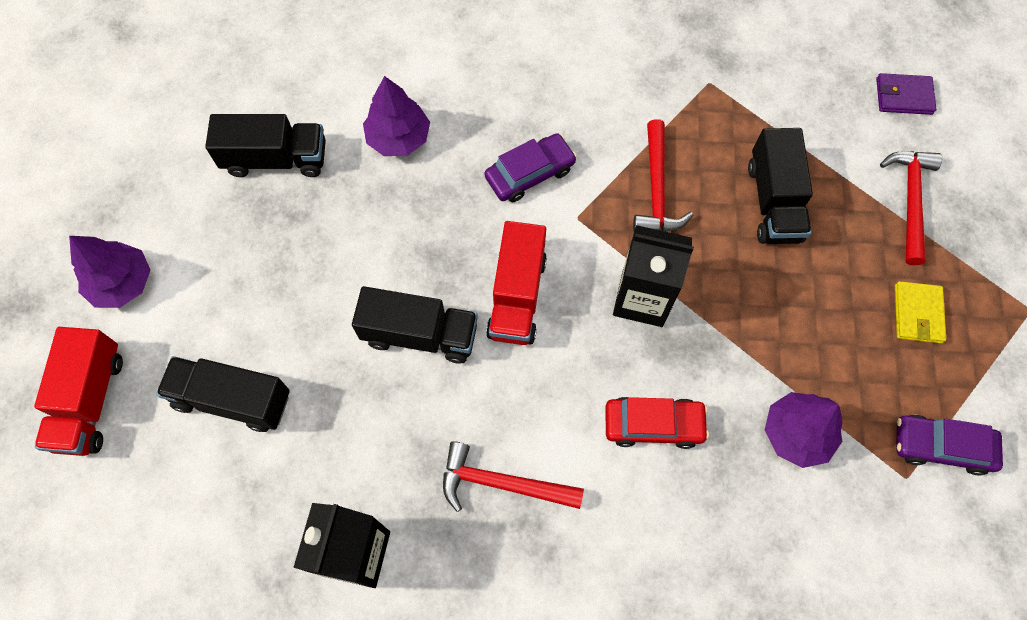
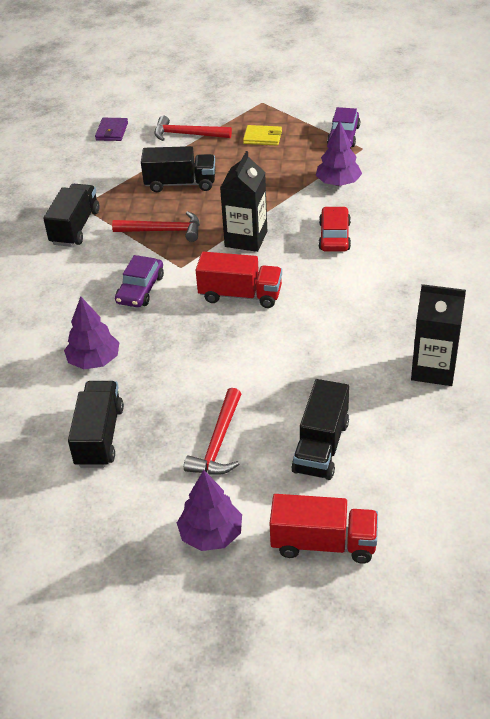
camera: 85 degrees left, 25 degrees down
(420, 334) = (268, 343): black truck -> black truck (75, 227)
(502, 483) = (377, 301): red hammer -> red hammer (218, 442)
(530, 173) = (140, 289): purple car -> purple car turned 135 degrees counterclockwise

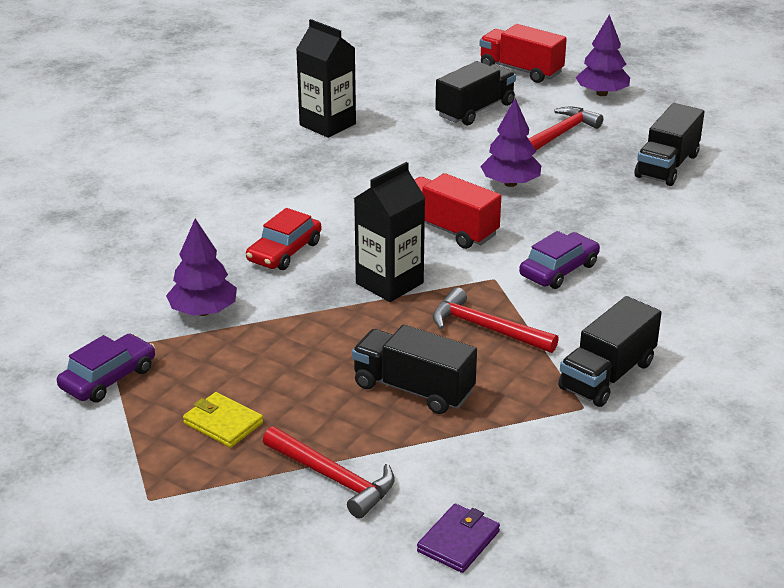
camera: 155 degrees left, 10 degrees down
(94, 361) = (647, 220): purple tree -> purple tree (510, 183)

